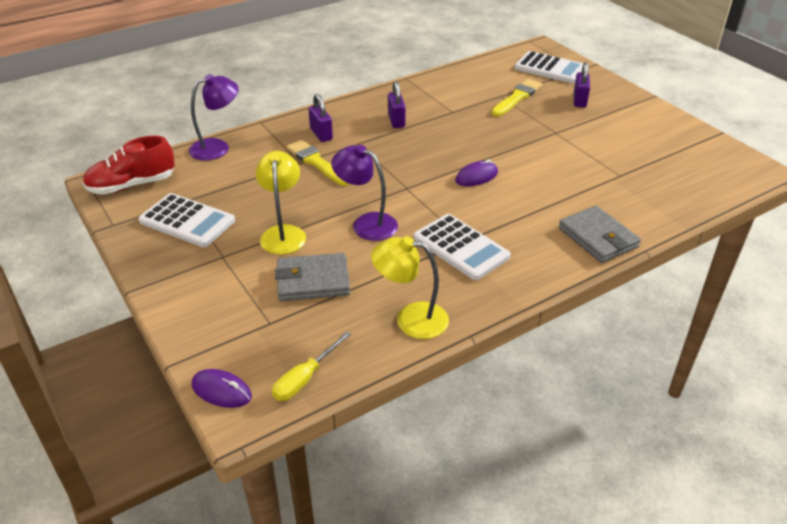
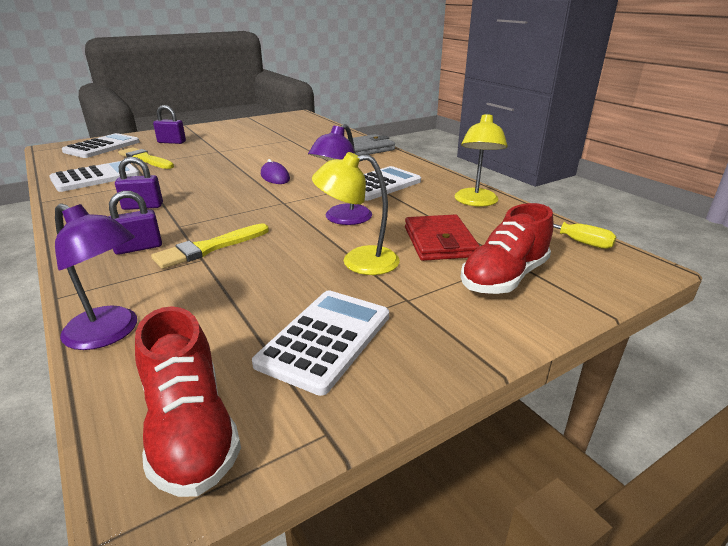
camera: 90 degrees left, 10 degrees down
(217, 147) = (110, 333): purple lamp -> purple lamp turned 150 degrees clockwise
(221, 391) = (621, 279): purple mouse -> none
(241, 312) = (504, 278): none -> red shoe
(313, 281) = (439, 242): grey wallet -> red wallet
(462, 86) = (95, 177): none -> white calculator

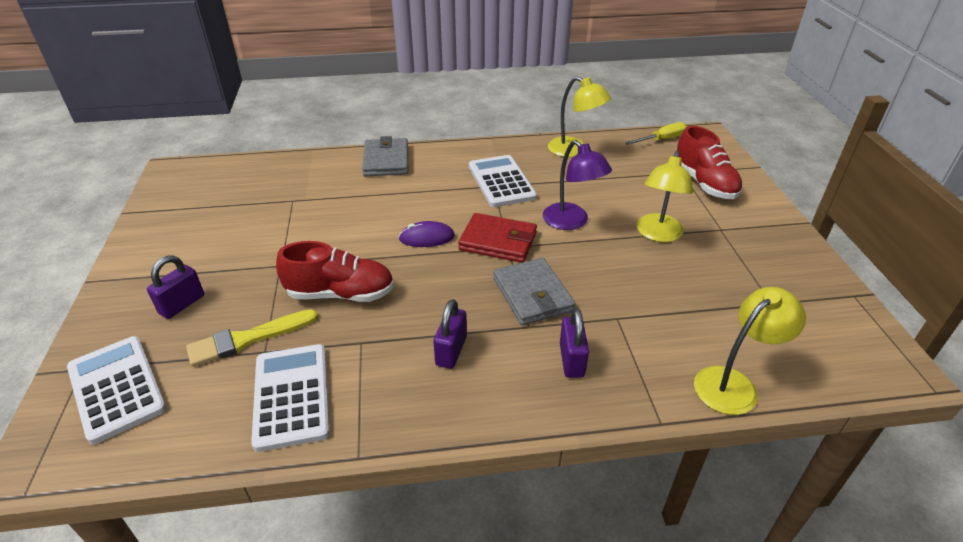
camera: 65 degrees left, 10 degrees up
(110, 333) = (734, 384): purple lamp -> yellow lamp
(190, 430) = (851, 348): red shoe -> red shoe (341, 294)
(209, 248) = (595, 311): yellow brush -> none
(221, 221) = (532, 295): none -> grey wallet
(325, 339) = (763, 275): white calculator -> none
(439, 242) = (640, 190): red wallet -> red wallet (498, 241)

